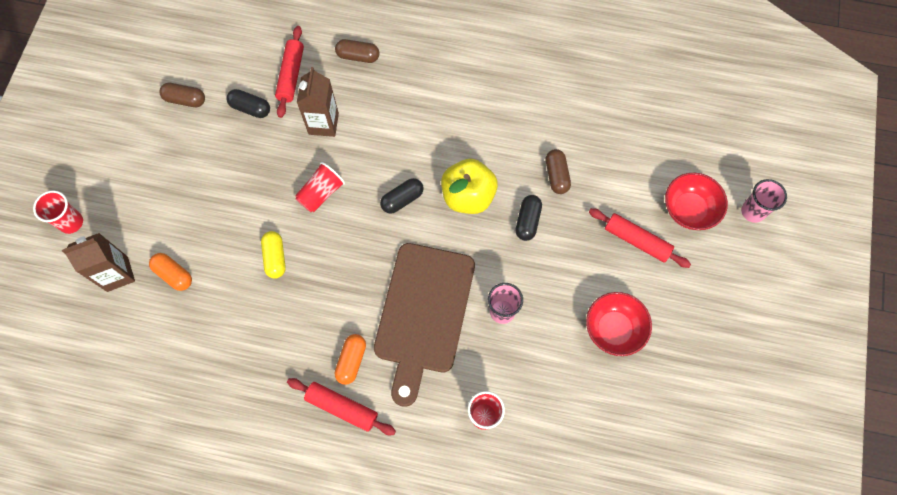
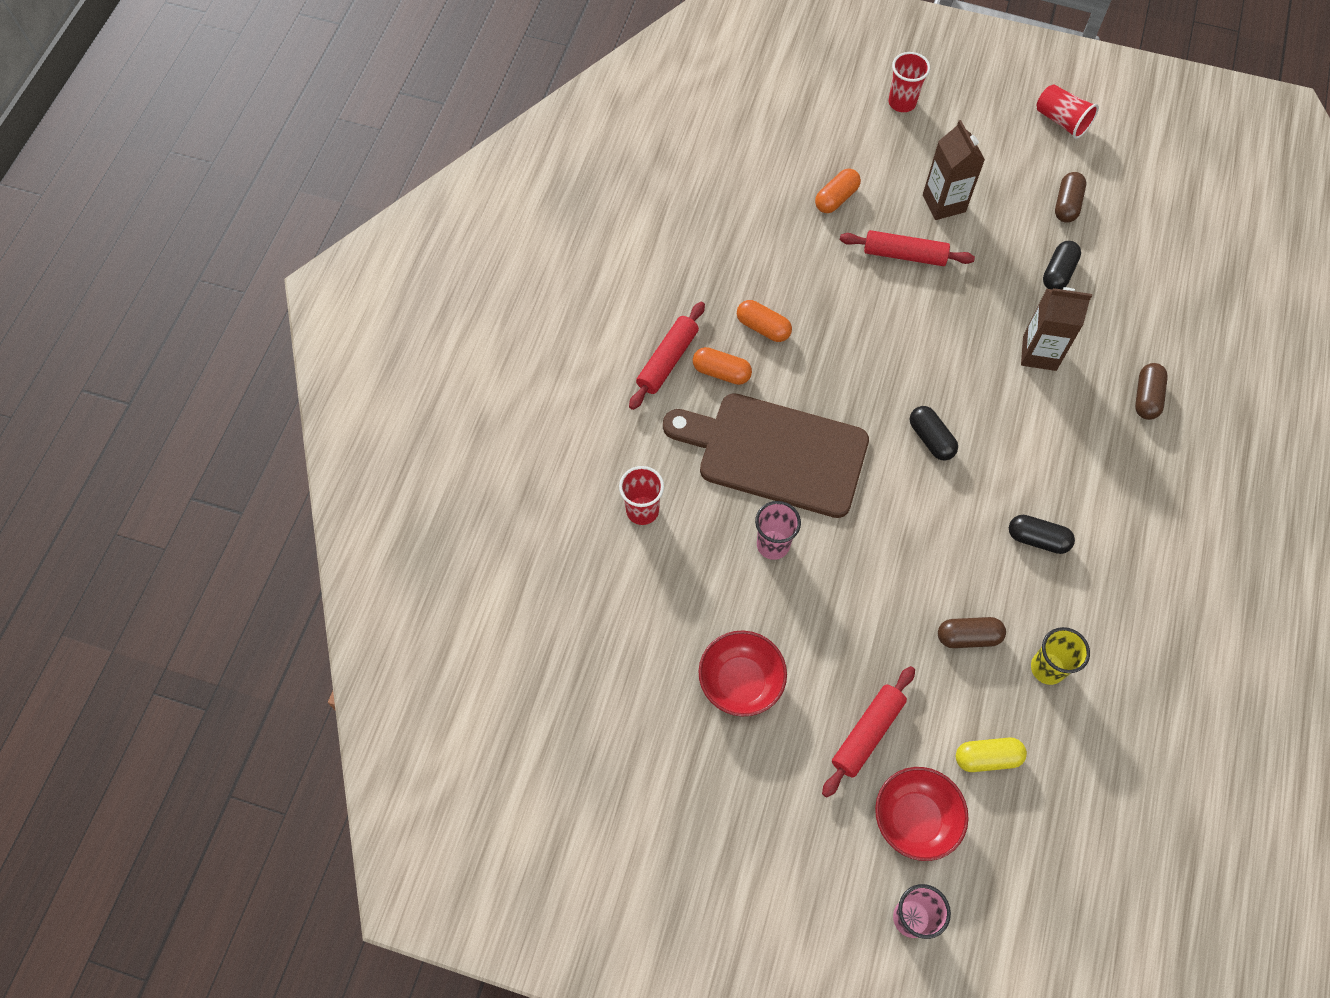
camera: 95 degrees right, 5 degrees down
(117, 274) = (839, 147): brown carton -> brown carton (944, 203)
(275, 258) = (854, 297): yellow capsule -> yellow capsule (987, 758)
(291, 75) = (1110, 318): red rolling pin -> red rolling pin (904, 254)
(306, 329) = (763, 327): none -> orange capsule
(321, 193) = (939, 347): red cup -> red cup (1061, 121)
(468, 196) = (936, 518): yellow apple -> none
(527, 221) = (898, 590): black capsule -> black capsule (1037, 539)
(571, 127) = (1047, 668): none -> yellow cup

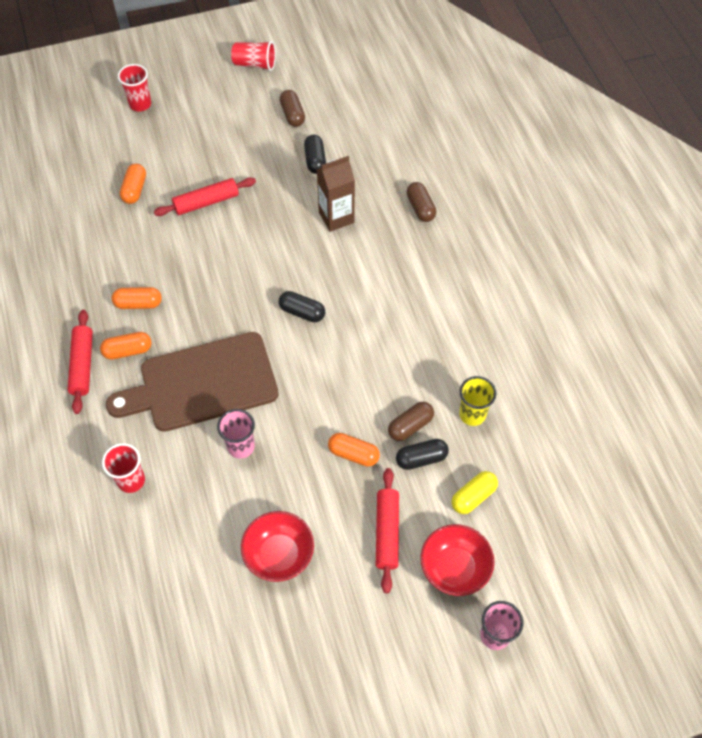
camera: 35 degrees left, 5 degrees down
(886, 628) = (353, 454): none -> orange capsule
(944, 203) = (211, 155): brown carton -> none
(1037, 539) = (412, 336): black capsule -> black capsule (421, 458)

